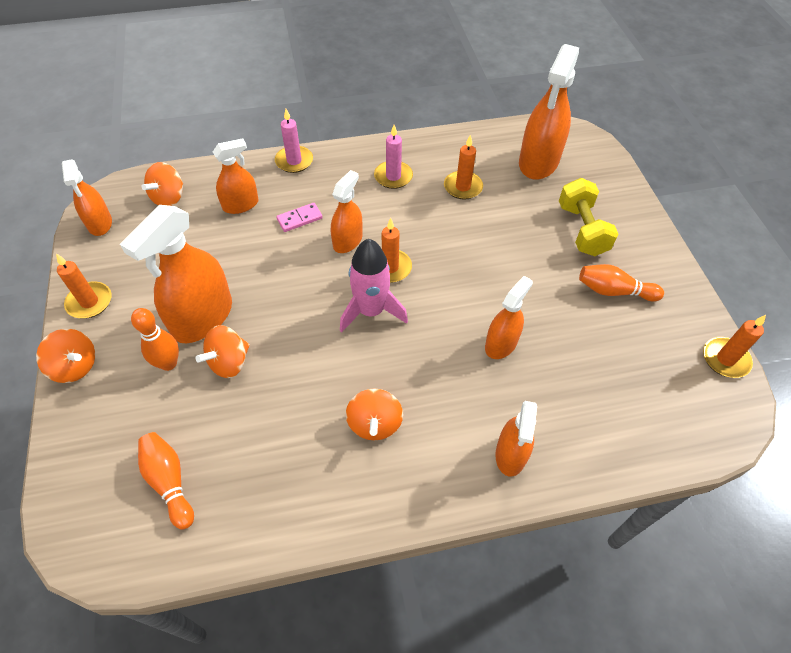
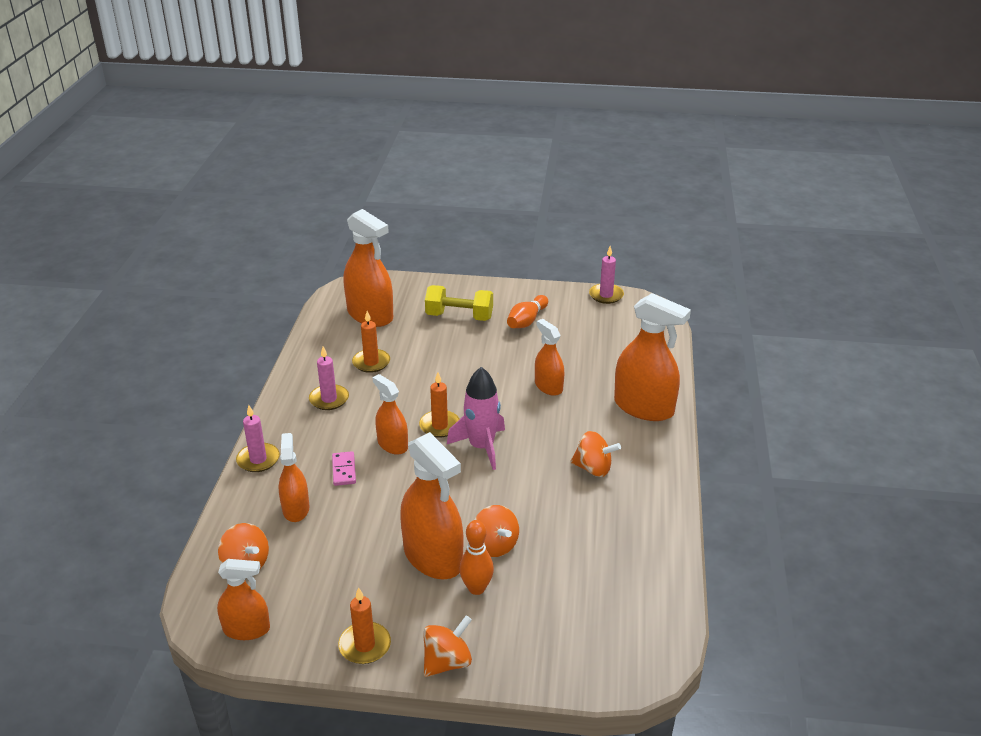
camera: 70 degrees left, 20 degrees down
(169, 482) = (604, 600): orange bowling pin -> none
(510, 454) = (643, 407): orange spray bottle -> orange spray bottle, size x1.71
(725, 359) = (606, 295): orange candle -> pink candle

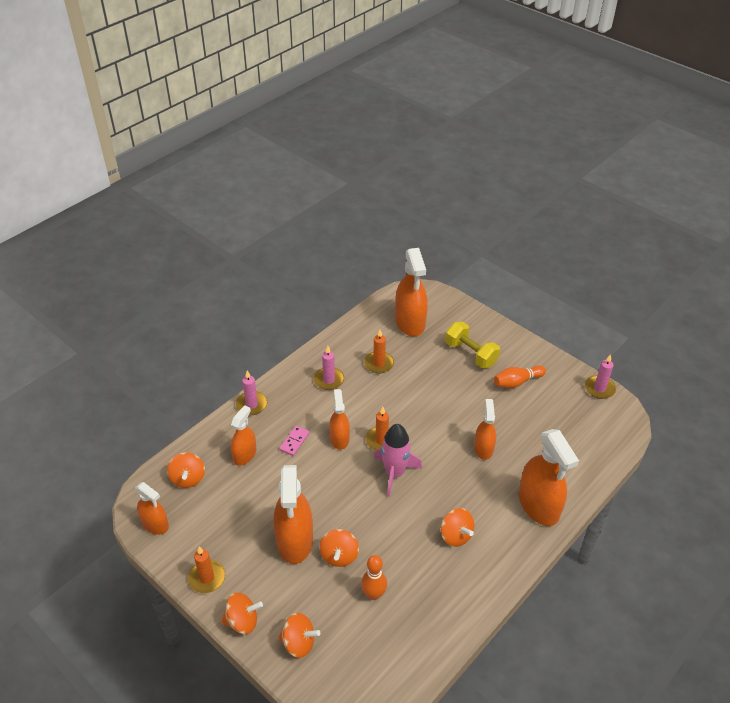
camera: 35 degrees right, 10 degrees up
(476, 588) = (302, 580): orange bowling pin -> orange bowling pin (373, 594)
(529, 645) = (299, 643): none -> orange spinning top

